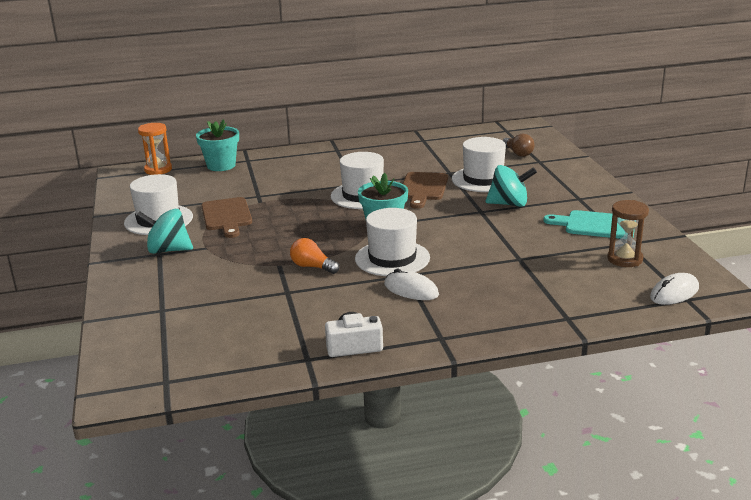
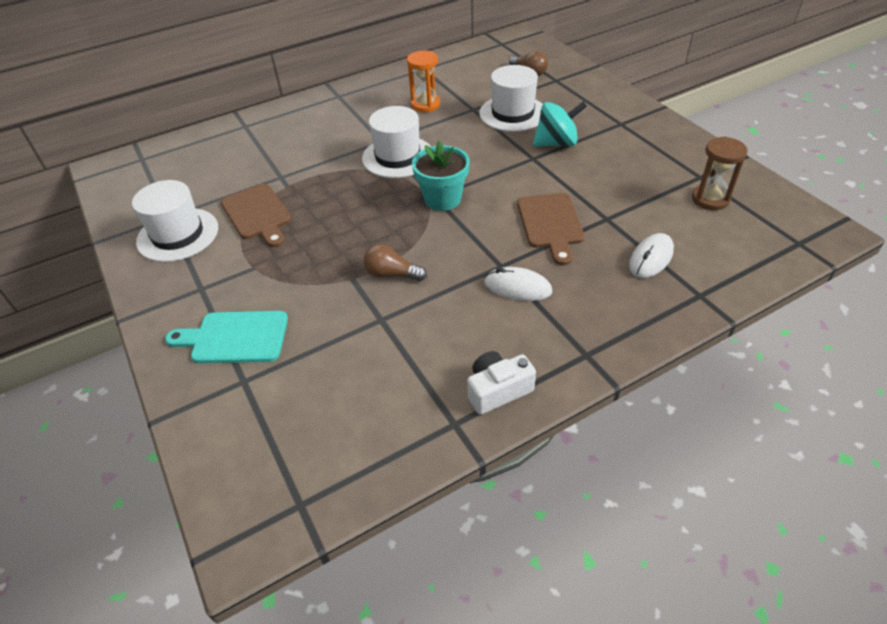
camera: 15 degrees left, 20 degrees up
(158, 170) = (145, 157): orange hourglass -> orange hourglass (425, 105)
(168, 250) = (209, 281): turquoise spinning top -> none
(221, 165) = (217, 139): turquoise flower pot -> none
(312, 267) = (392, 274): orange light bulb -> brown light bulb
(392, 258) = (474, 244): white hat -> none
(423, 188) = (457, 136): brown cutting board -> brown cutting board (550, 224)
(596, 225) = (657, 157): turquoise cutting board -> turquoise cutting board (235, 337)
(674, 293) = (782, 237): white mouse -> white mouse (651, 258)

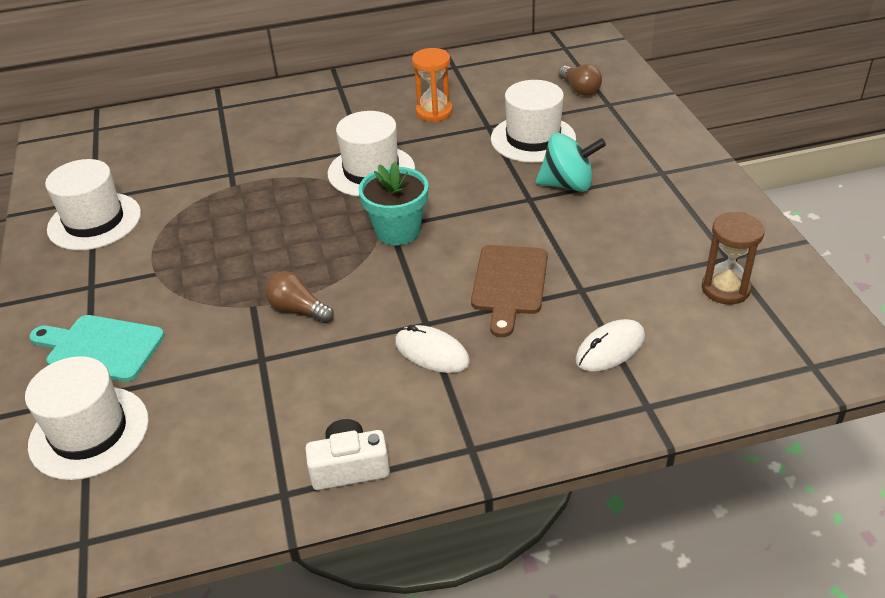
camera: 15 degrees right, 5 degrees down
(257, 214) = (186, 213): brown cutting board -> none
(259, 410) = (89, 432): none -> white hat

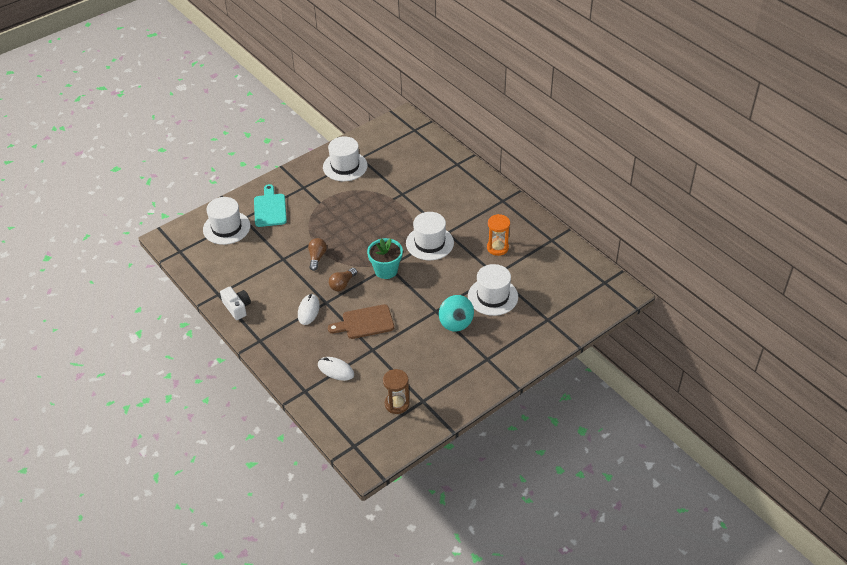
camera: 65 degrees right, 5 degrees up
(580, 89) = (557, 302): brown light bulb -> brown light bulb (342, 284)

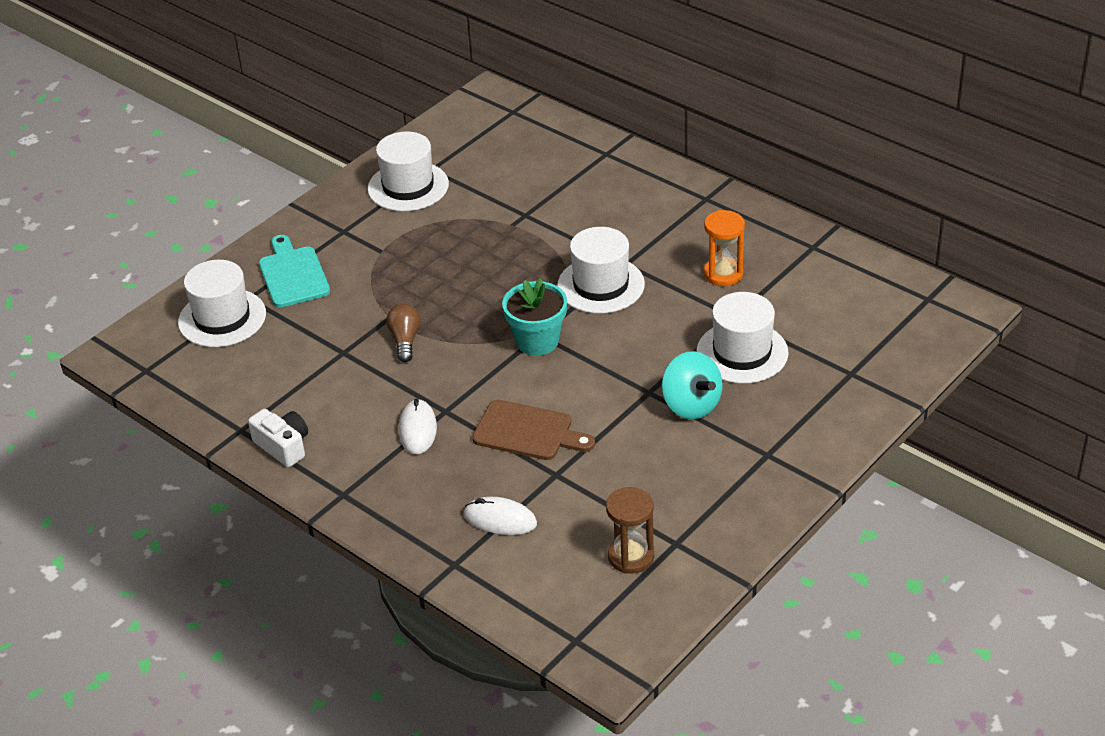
camera: 10 degrees left, 5 degrees down
(342, 284) = (466, 376): brown light bulb -> none
(365, 322) = (527, 432): brown cutting board -> brown cutting board turned 135 degrees counterclockwise

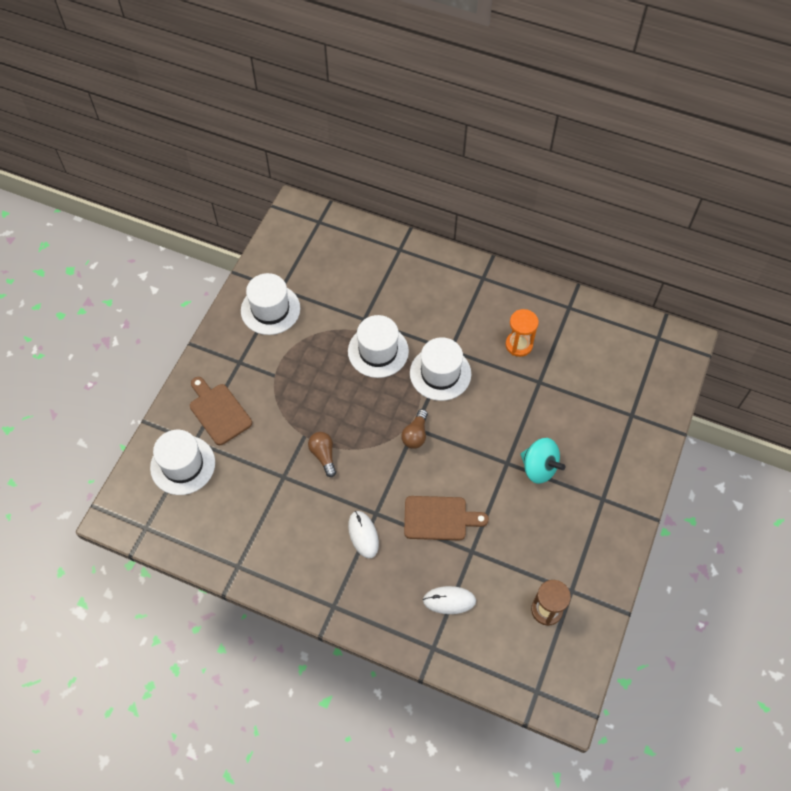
camera: 20 degrees left, 20 degrees up
(283, 446) = (274, 574): white camera -> none
(293, 274) = (219, 411): turquoise cutting board -> brown cutting board
(537, 341) = (415, 434): turquoise flower pot -> brown light bulb
(742, 352) = (555, 413): white hat -> white hat (378, 351)

